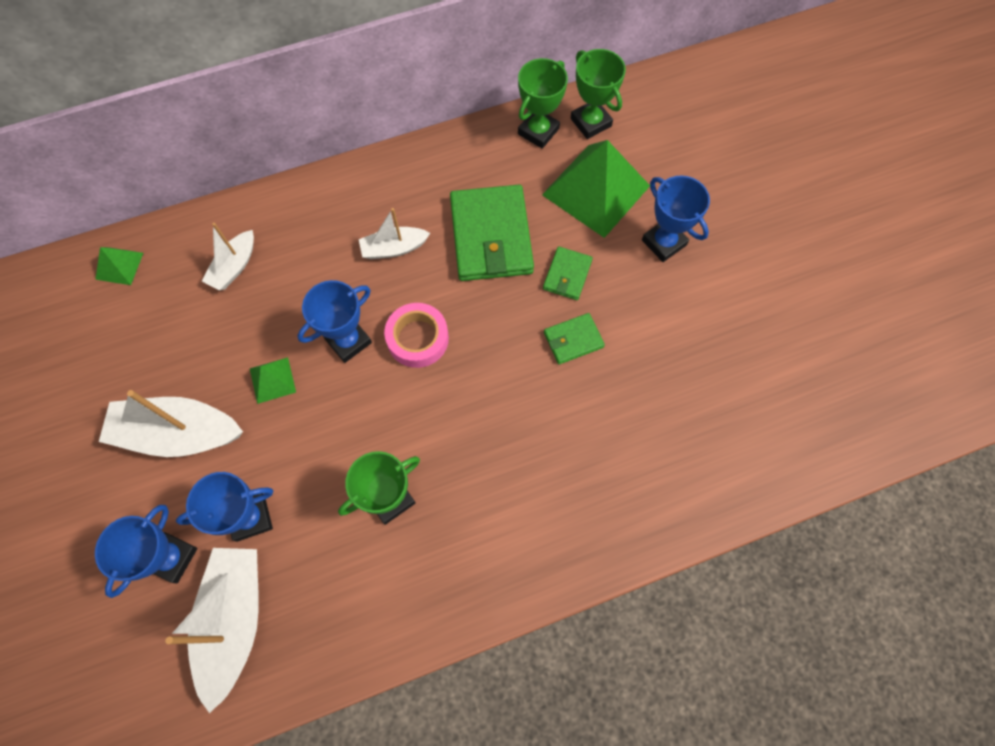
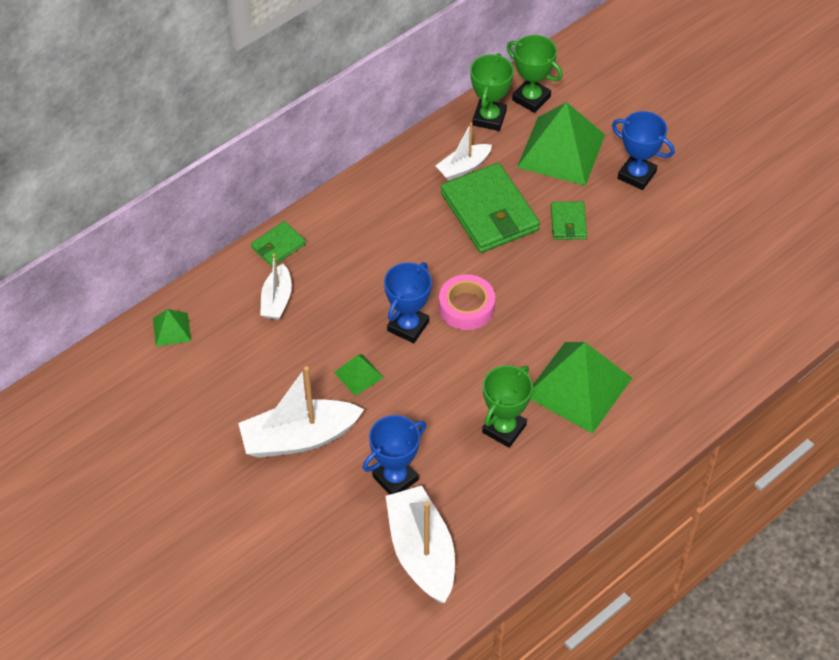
camera: 20 degrees left, 15 degrees down
(172, 558) = (345, 527): blue trophy -> none
(394, 248) = (410, 245): white boat -> white boat (463, 167)
(492, 475) = (578, 386): none -> green pyramid
(573, 340) = (596, 269): green wallet -> green wallet (278, 246)

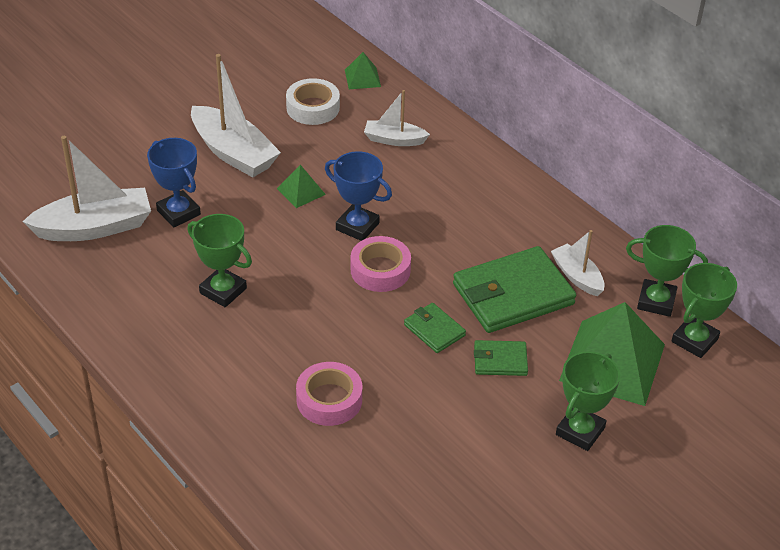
camera: 90 degrees right, 10 degrees down
(223, 371) = (313, 108): none -> white tape
(278, 246) = (461, 141): green wallet -> green wallet (434, 330)
(299, 438) = (233, 153): white boat -> white boat turned 150 degrees clockwise
(578, 386) = (268, 352): green pyramid -> none
(627, 339) = (329, 400): none -> pink tape
(636, 175) = (580, 431): blue trophy -> green trophy

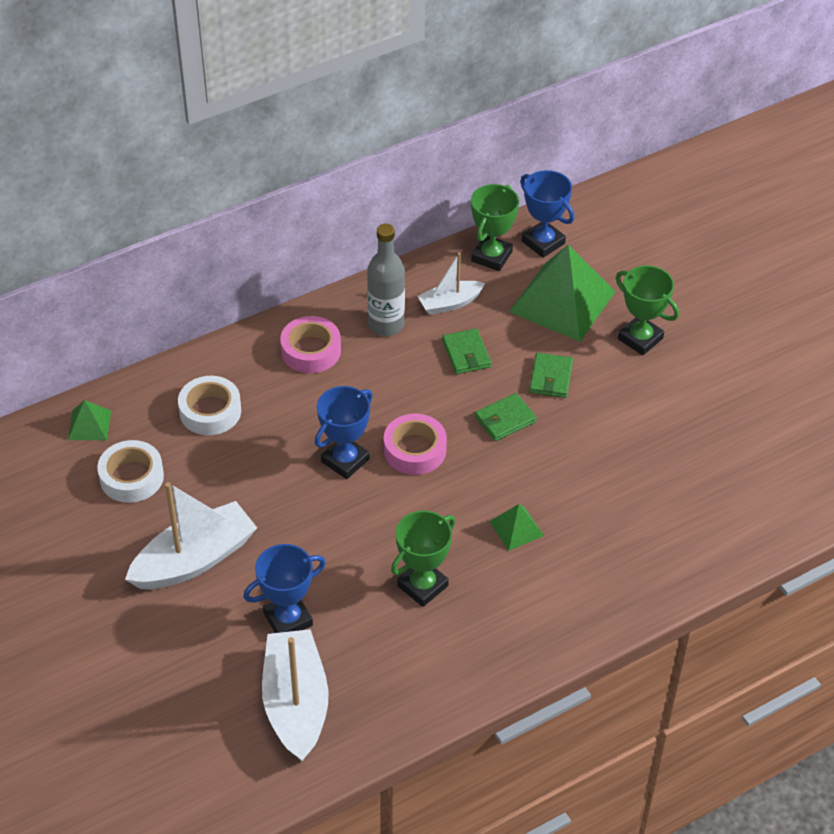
camera: 80 degrees left, 5 degrees up
(301, 191) = (277, 503): green pyramid -> green pyramid (516, 528)
(329, 400) = (585, 511): pink tape -> pink tape (311, 350)
(394, 140) = (210, 411): white boat -> white tape
(513, 294) = (466, 354): green wallet -> green wallet, size x0.50
(532, 235) = (386, 324): none -> grey bottle
(694, 340) = (543, 242): green trophy -> blue trophy

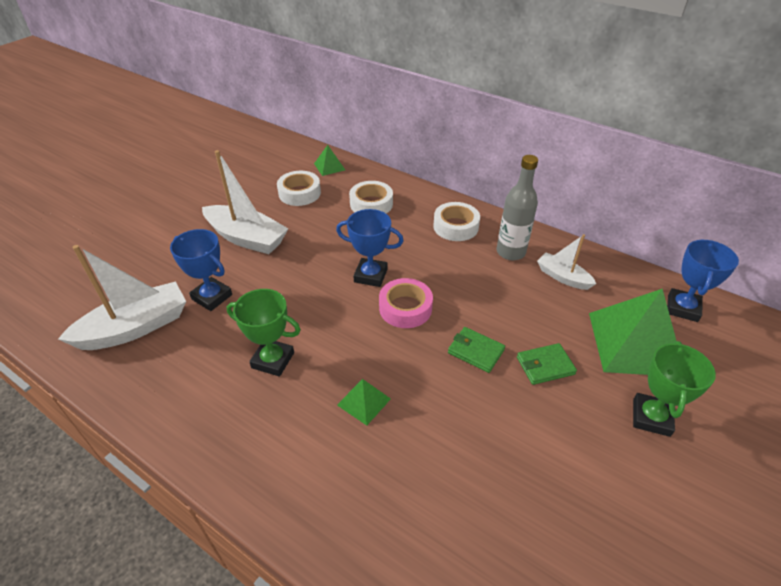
camera: 65 degrees right, 5 degrees down
(311, 350) = (455, 226): pink tape -> white tape
(466, 354) = (522, 303): green wallet -> none
(491, 256) = (633, 283): green trophy -> none

